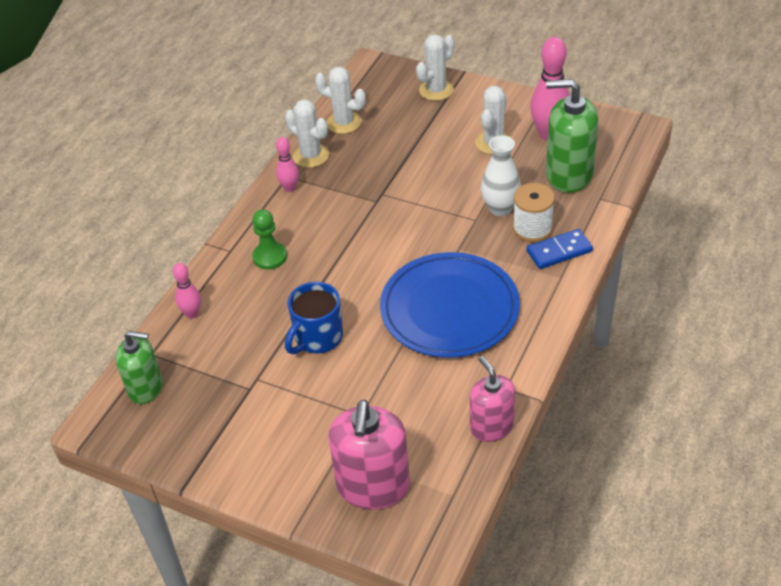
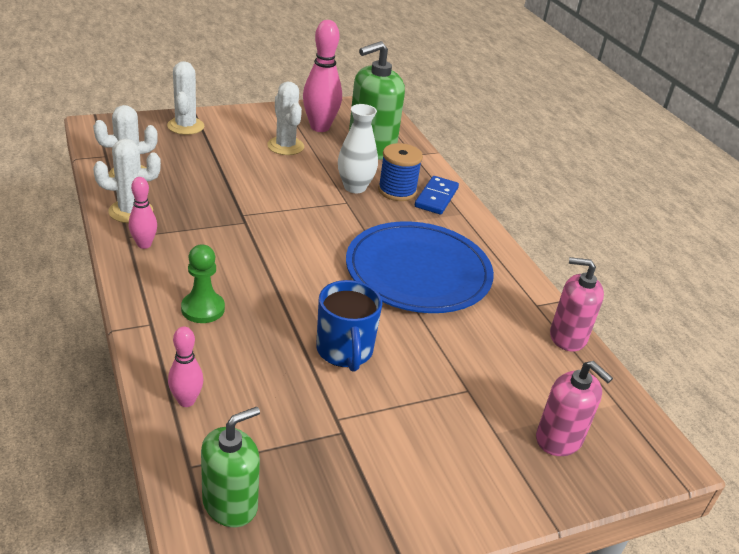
camera: 55 degrees left, 10 degrees down
(373, 486) = (559, 439): pink soap dispenser -> pink soap dispenser, size x0.65
(532, 229) = (397, 191): white spool -> blue spool

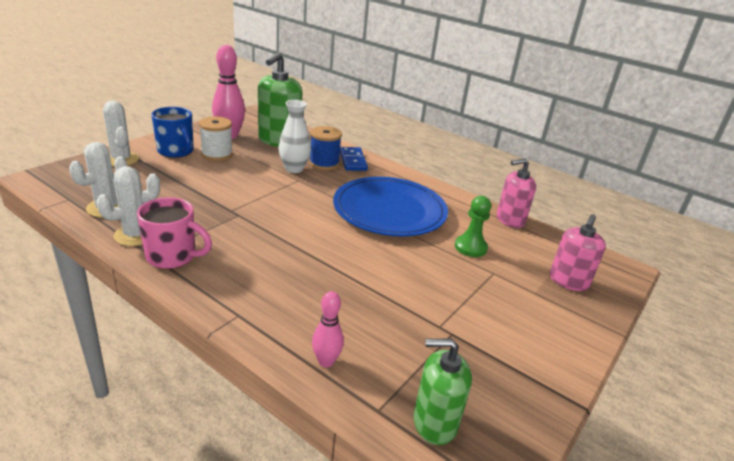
camera: 30 degrees left, 5 degrees down
(144, 244) = (173, 257): pink bowling pin -> pink mug
(203, 309) = (269, 288): green pawn -> green pawn (470, 247)
(230, 504) = (434, 422): green soap dispenser -> green soap dispenser turned 105 degrees counterclockwise
(285, 146) = (217, 154): white cactus -> white spool
(345, 351) = (398, 278): blue mug -> blue mug (176, 151)
(559, 439) = (568, 281): pink soap dispenser -> pink soap dispenser turned 105 degrees clockwise

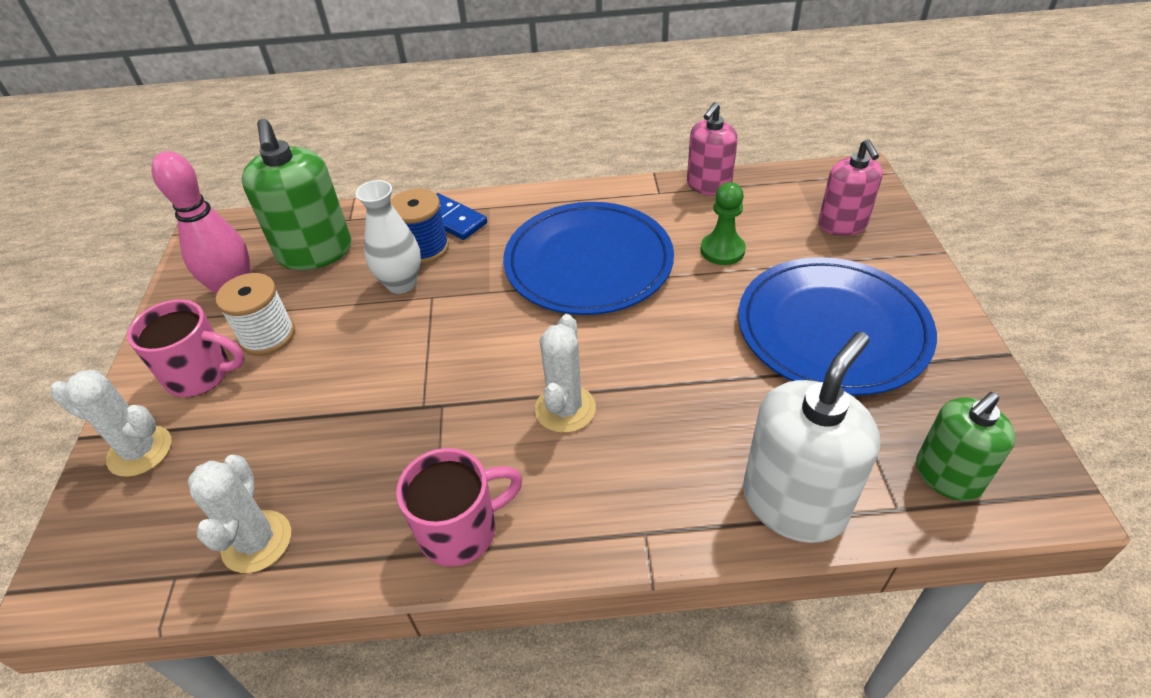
camera: 35 degrees left, 15 degrees up
(135, 235) = (365, 544): white cactus -> white cactus (565, 409)
(176, 151) = (201, 375): blue mug -> pink mug
(326, 361) = (793, 503): pink bowling pin -> white soap dispenser
(478, 316) = (832, 329): none -> blue plate

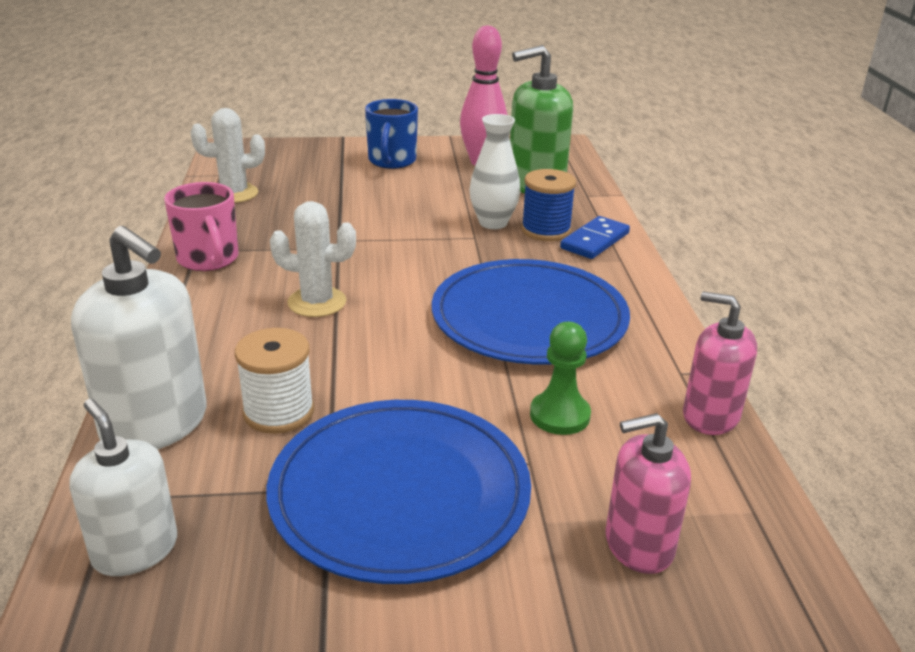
camera: 85 degrees right, 15 degrees down
(140, 451) = (325, 153): white cactus -> none
(201, 375) = (391, 161): pink mug -> blue mug
(267, 336) = (430, 178): white spool -> white spool (278, 412)
(947, 476) = (135, 550): green soap dispenser -> white soap dispenser

